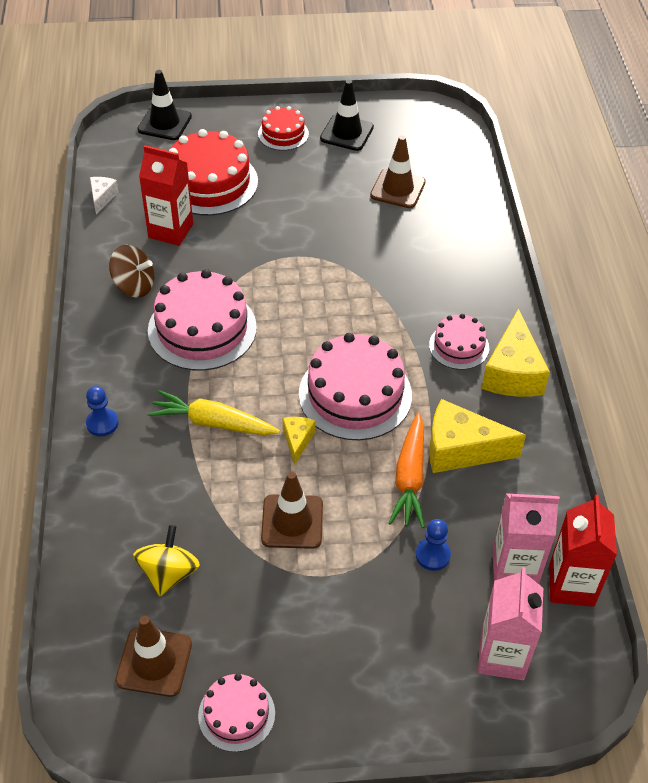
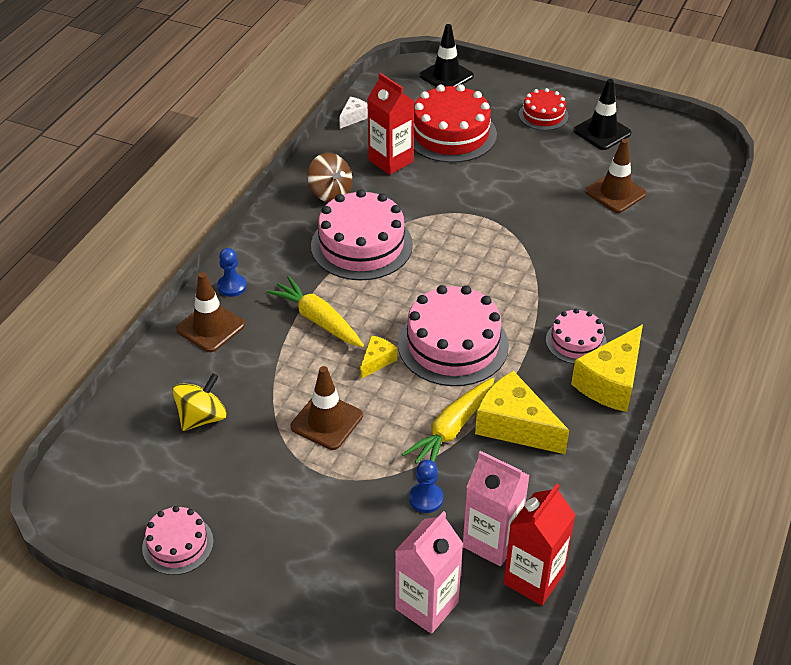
camera: 30 degrees right, 5 degrees down
(154, 662) = (144, 477): brown traffic cone -> brown traffic cone (210, 327)
(410, 478) = (451, 429): orange carrot -> yellow carrot

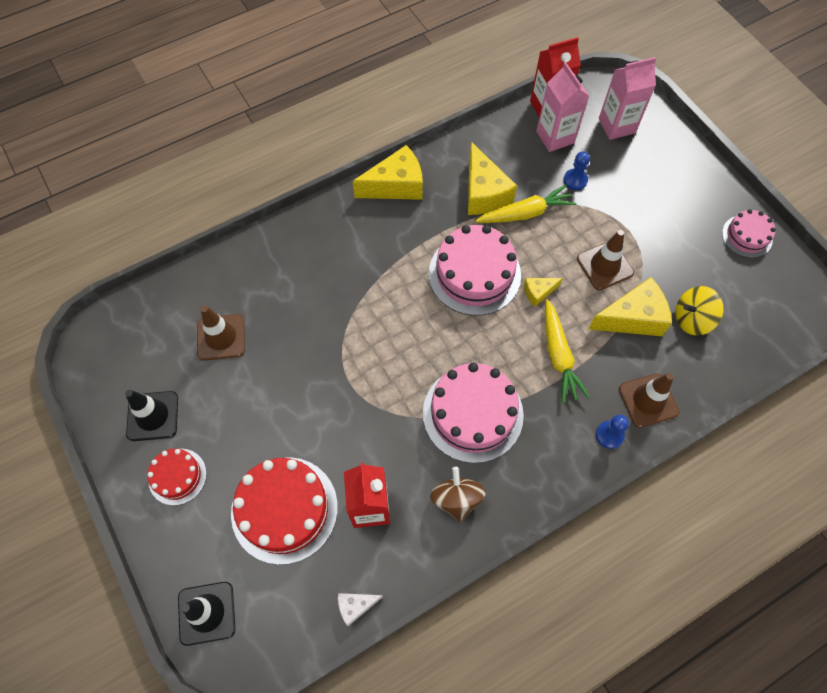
camera: 145 degrees left, 20 degrees up
(266, 387) = (632, 318): none -> yellow cheese
(576, 341) = (389, 226): pink cake -> none

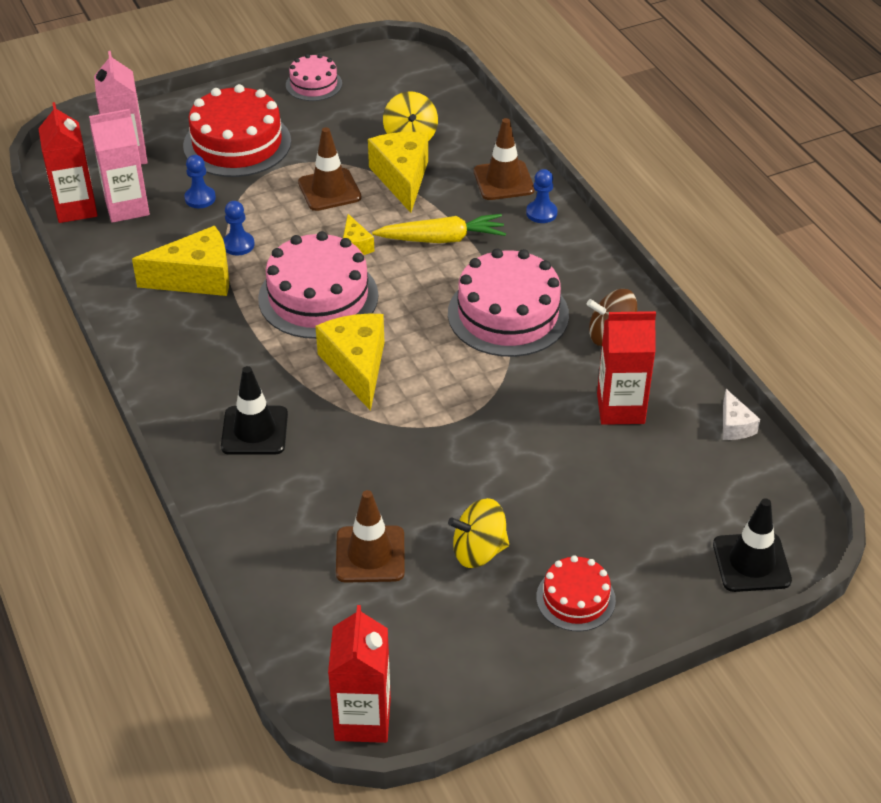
camera: 85 degrees left, 20 degrees down
(89, 347) = (362, 719): none -> red carton
(153, 416) = (485, 631): black traffic cone -> black traffic cone (254, 431)
(222, 407) = (479, 551): none -> yellow spinning top
(284, 509) = (622, 487): red cake -> red cake (237, 143)
(396, 186) = (159, 360): yellow cheese -> yellow cheese (356, 366)
(525, 213) = (238, 245): yellow carrot -> blue pawn

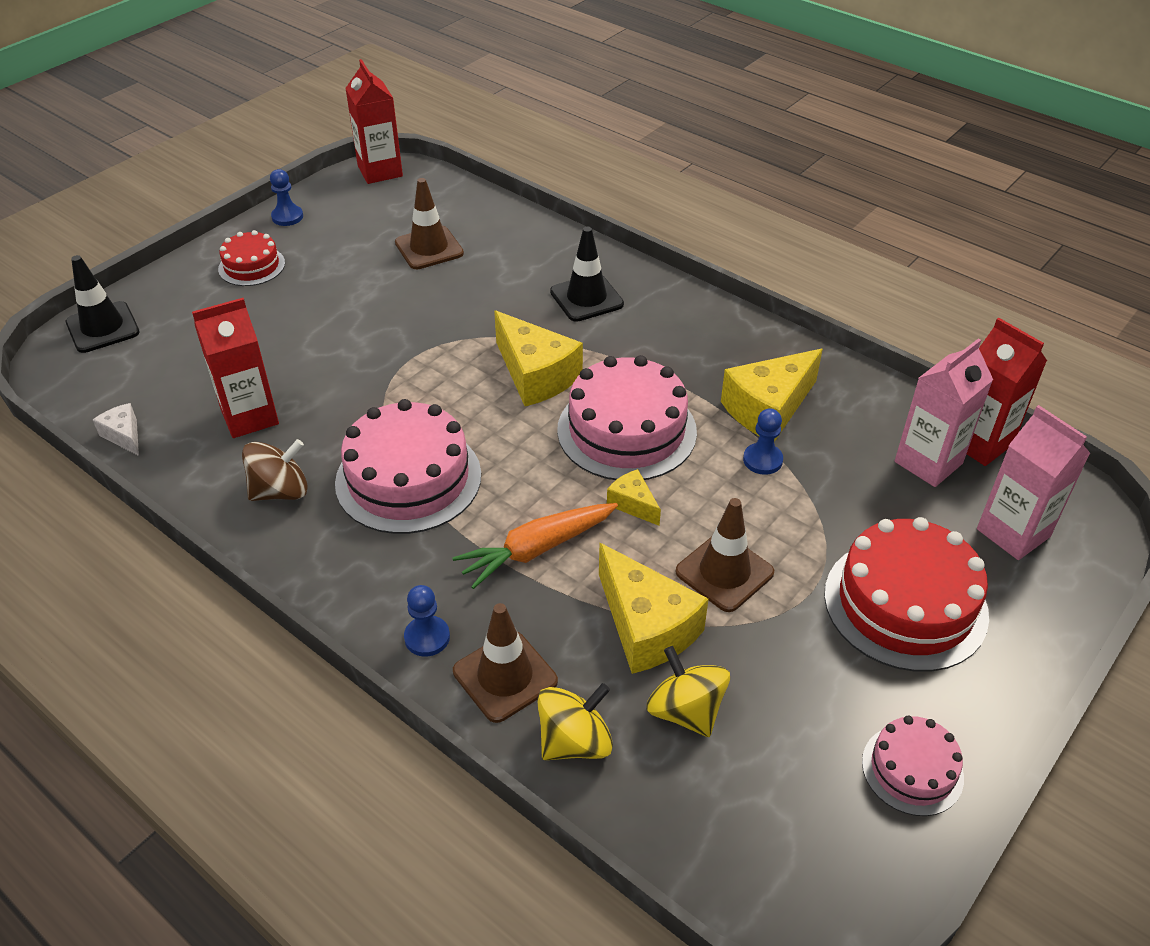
camera: 155 degrees right, 0 degrees up
(200, 198) = (863, 503): blue pawn -> blue pawn (287, 217)
(442, 239) = (536, 549): yellow carrot -> orange carrot
(479, 551) = (343, 273): yellow spinning top -> yellow spinning top (574, 741)

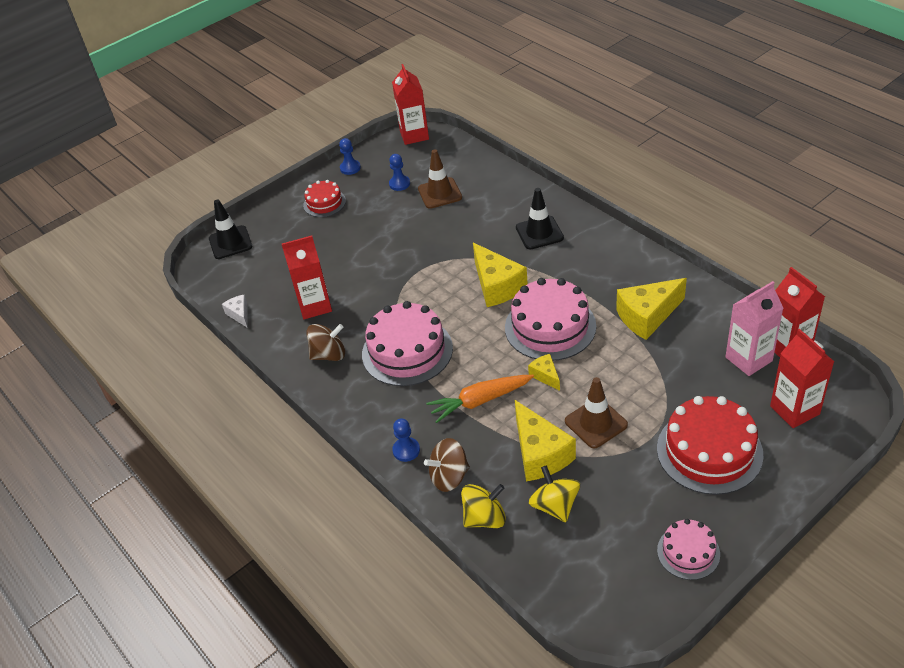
camera: 15 degrees right, 0 degrees up
(505, 676) = (449, 477): brown traffic cone -> brown spinning top
(762, 460) = (636, 351): blue pawn -> blue pawn (399, 184)
(1013, 533) = (794, 410): pink carton -> red carton

